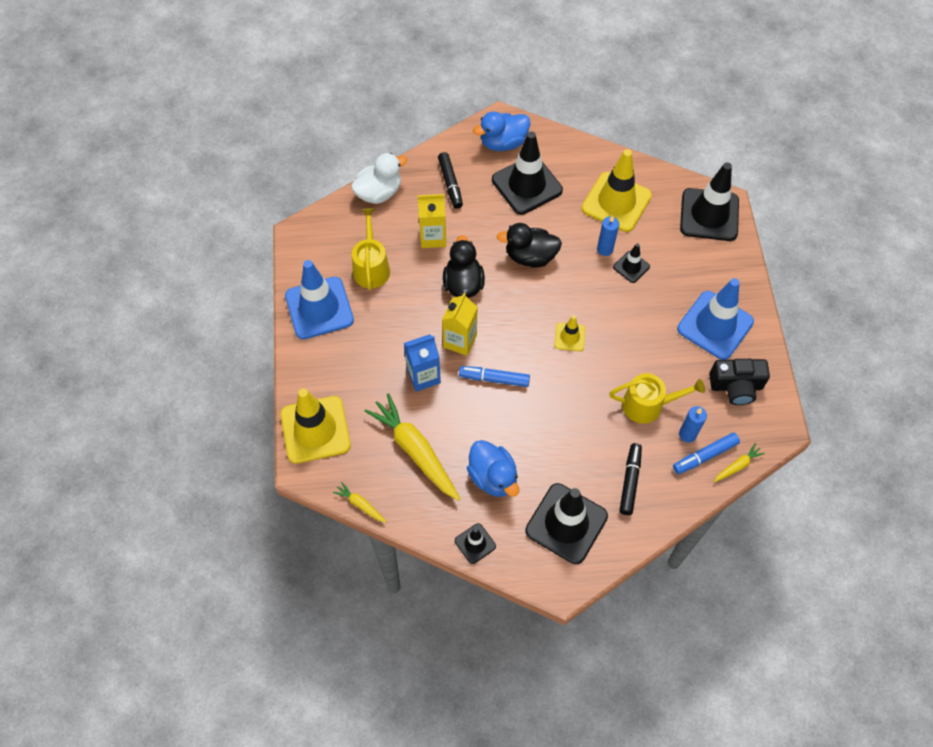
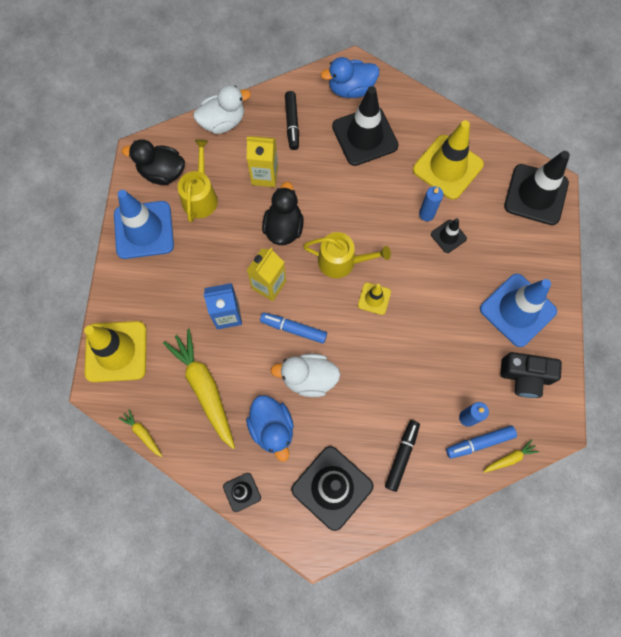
camera: 10 degrees right, 10 degrees up
(520, 423) = (308, 378): none -> white duck
(530, 256) = (353, 210): black duck -> black duck (162, 172)
(648, 405) = (435, 381): yellow watering can -> yellow watering can (341, 261)

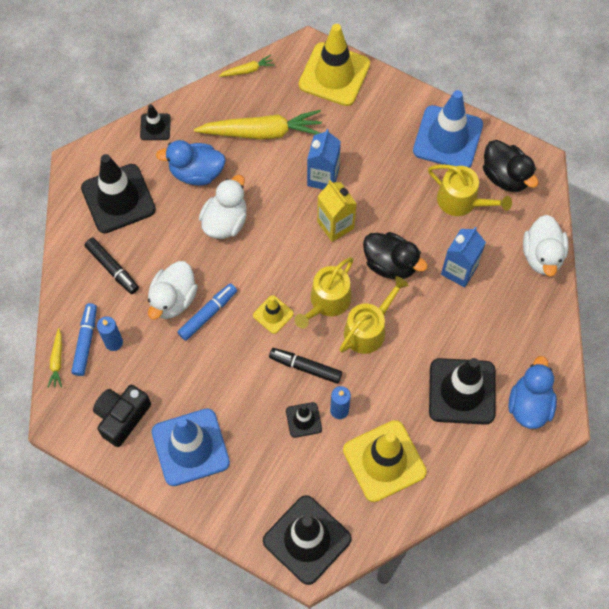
camera: 115 degrees right, 5 degrees down
(162, 172) = (505, 176): black duck -> black duck turned 105 degrees clockwise
(264, 175) = (459, 270): yellow carton -> blue carton
(292, 123) = (510, 323): black marker -> black marker (305, 367)
(293, 329) = (279, 228): blue marker -> blue marker (208, 314)
(349, 221) = (368, 329): none -> yellow watering can
(403, 387) = (173, 299): none -> white duck

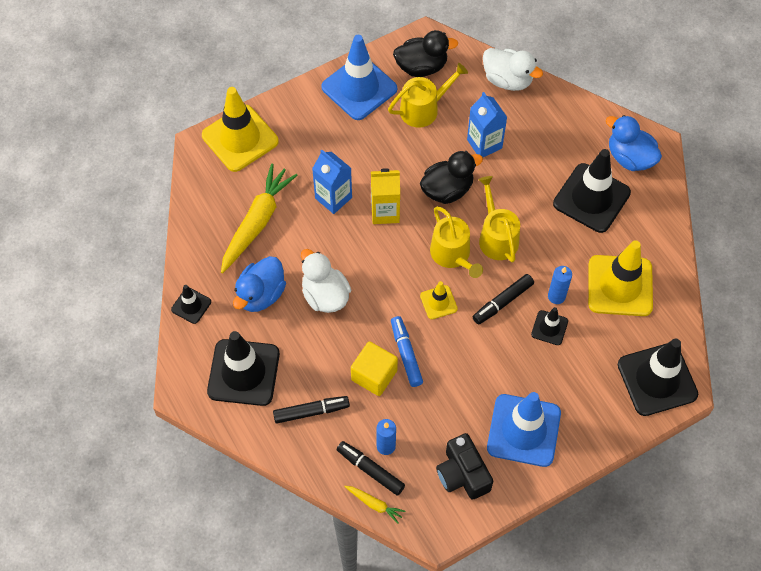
camera: 60 degrees left, 5 degrees down
(85, 342) = (370, 470): blue marker -> black marker
(173, 299) = (374, 375): white duck -> yellow cube
(247, 70) = (187, 202): yellow carrot -> none

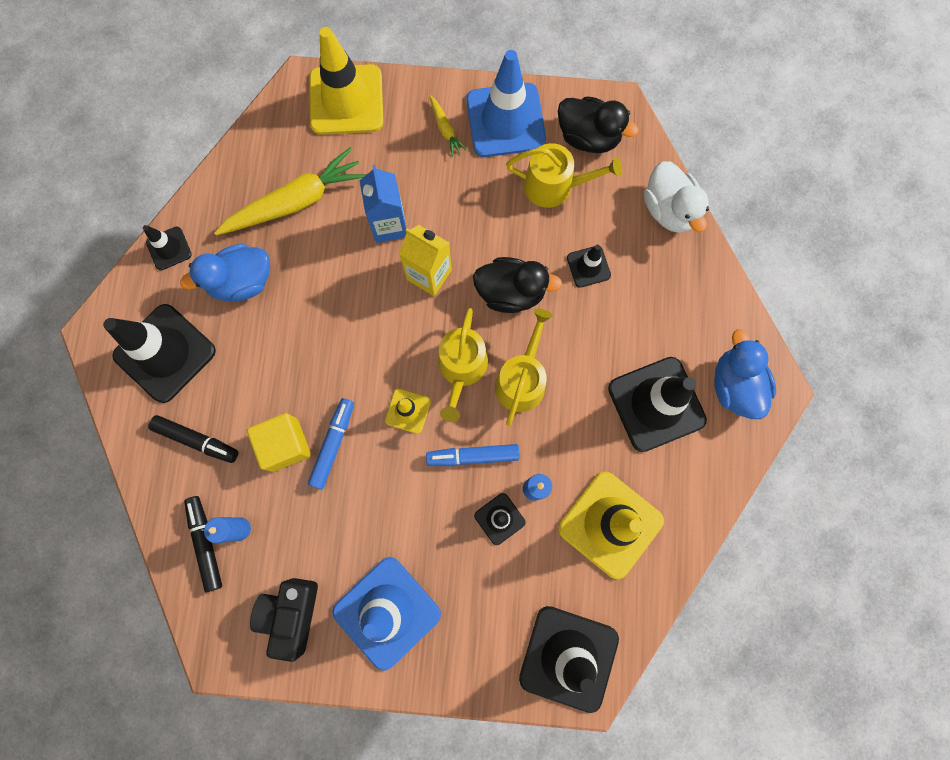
camera: 35 degrees right, 15 degrees up
(325, 295) = (302, 325): white duck -> none
(374, 504) = (182, 582): yellow carrot -> yellow carrot (445, 129)
(484, 144) = (588, 266): blue carton -> black traffic cone
(502, 302) = (473, 456): black marker -> blue marker

